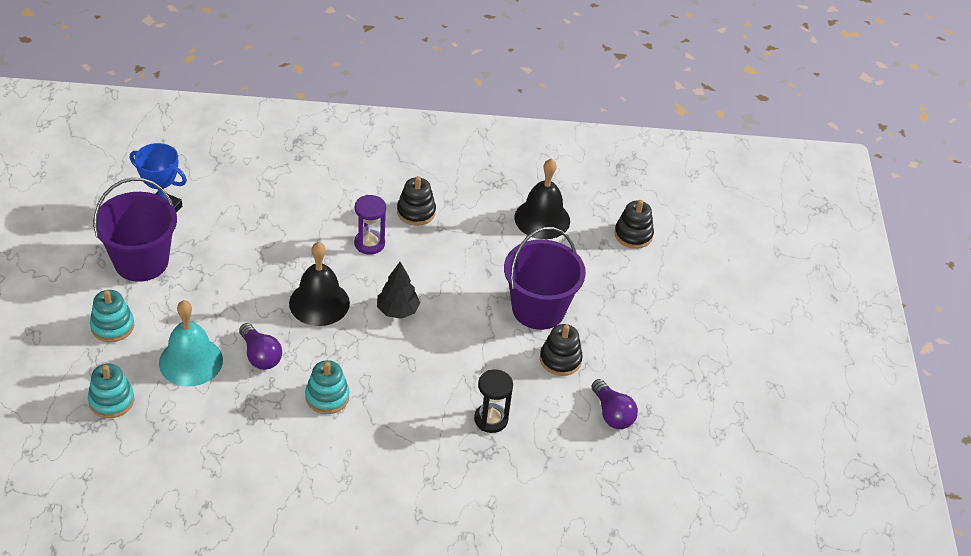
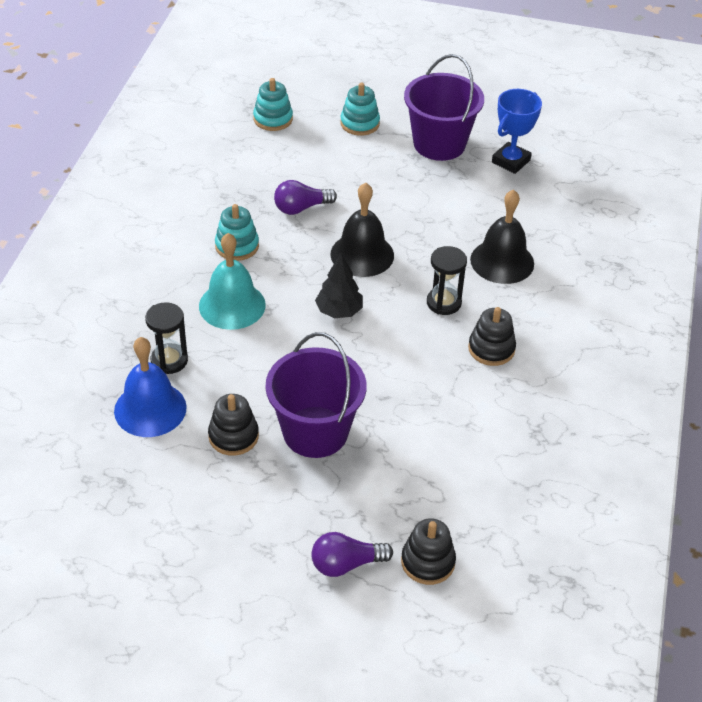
camera: 105 degrees right, 0 degrees up
(191, 361) = (305, 165): turquoise bell -> turquoise bell (232, 305)
(369, 243) = (443, 303): purple hourglass -> black hourglass
(542, 219) = (468, 467): black bell -> black bell (502, 261)
(550, 421) = (150, 409): none -> blue bell
(612, 414) = (141, 466): purple light bulb -> purple light bulb (346, 564)

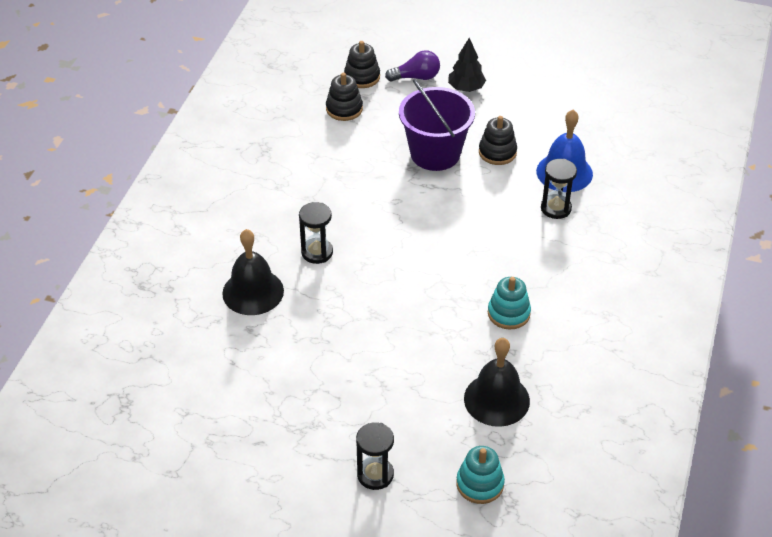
camera: 175 degrees left, 0 degrees up
(232, 305) = (508, 254): turquoise bell -> none
(301, 208) = (445, 356): purple light bulb -> none
(339, 311) = (412, 246): black tree -> black tree (466, 88)
(360, 123) = (375, 475): turquoise stacking toy -> black hourglass
(362, 254) = (387, 302): black bell -> black bell (496, 399)
(439, 144) = (285, 441): purple bucket -> none
(491, 349) = (284, 211): black stacking toy -> black stacking toy (344, 109)
(510, 161) = (209, 413): blue trophy -> none

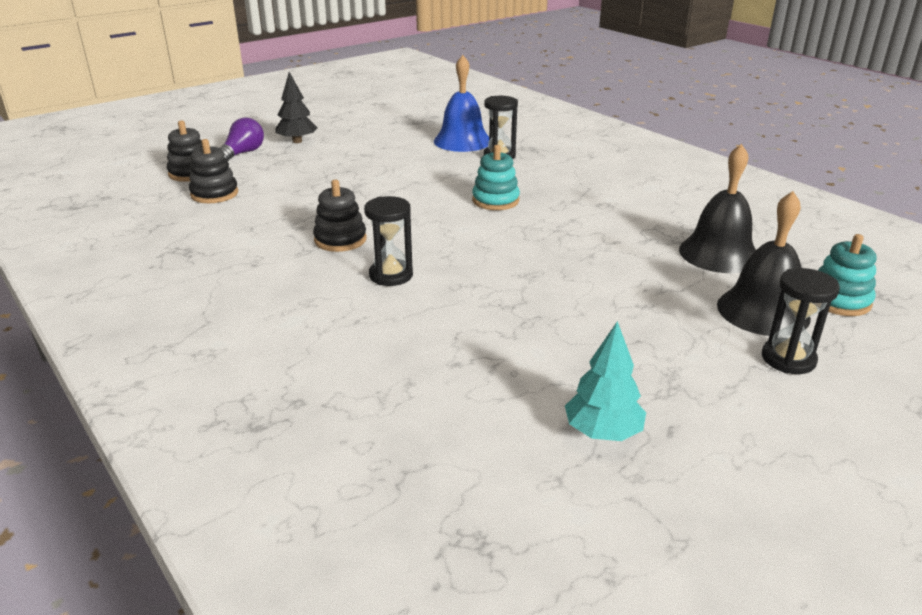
camera: 55 degrees left, 15 degrees down
(235, 415) = (603, 432): none -> turquoise tree
(253, 292) = (395, 337): black bell -> black bell (763, 311)
(435, 153) = (352, 177): purple bucket -> none
(497, 152) = (396, 154): black stacking toy -> black stacking toy (340, 240)
(508, 313) = (606, 212): turquoise stacking toy -> turquoise stacking toy (495, 200)

